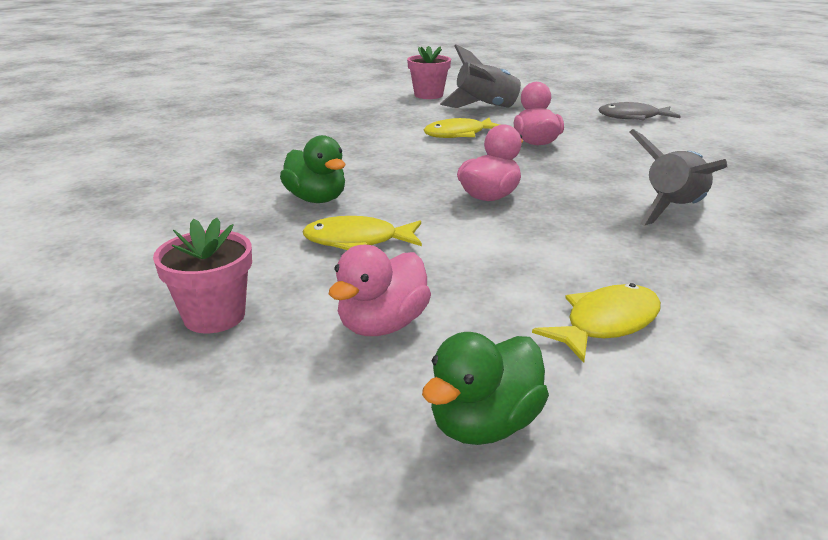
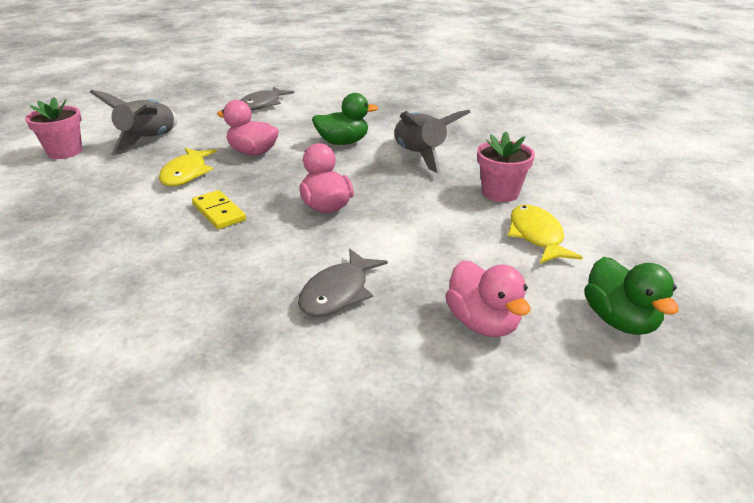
camera: 60 degrees left, 5 degrees up
(214, 316) = (405, 415): pink flower pot -> pink flower pot (500, 193)
(316, 199) = (226, 289): green duck -> green duck (343, 142)
(357, 241) = (338, 292): yellow fish -> grey fish
(418, 163) = (218, 212): none -> yellow domino

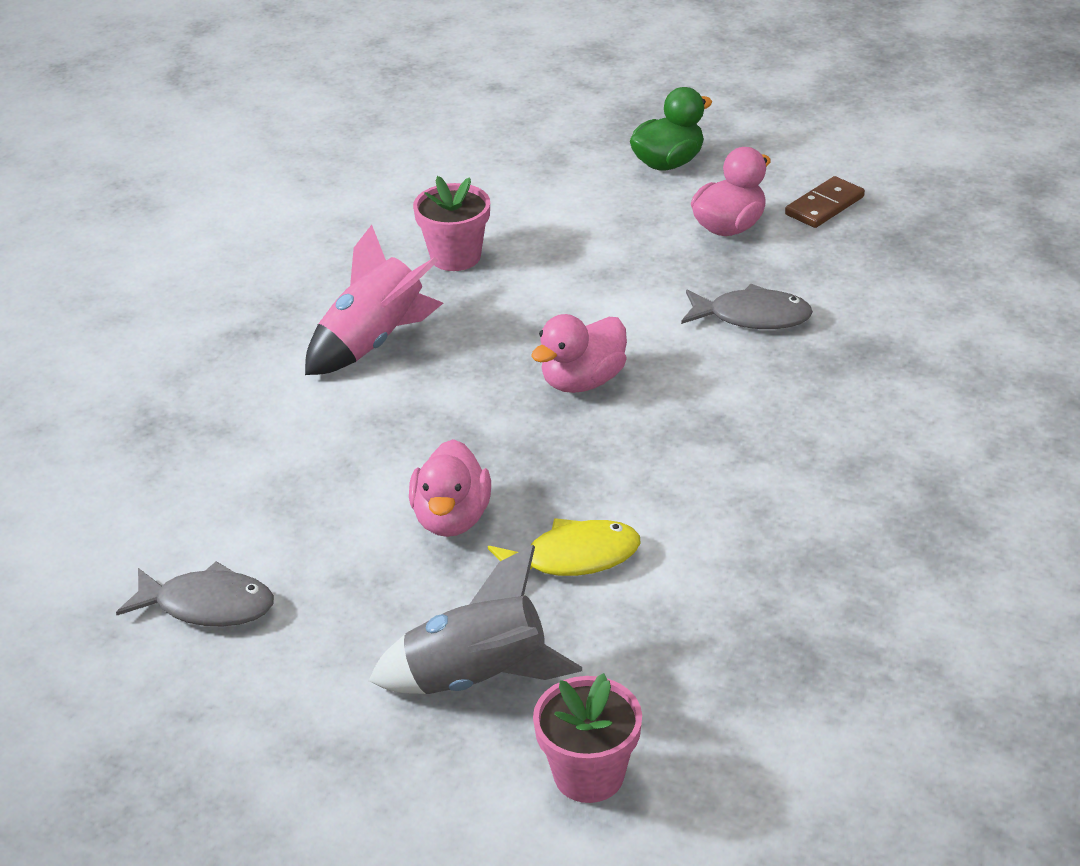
camera: 110 degrees left, 5 degrees up
(218, 212) = (662, 469): yellow domino -> none
(343, 142) = (358, 432): green duck -> none
(420, 156) = (374, 342): grey rocket -> pink rocket
(495, 405) = (824, 206): none -> brown domino
(536, 236) = (548, 219): yellow fish -> none

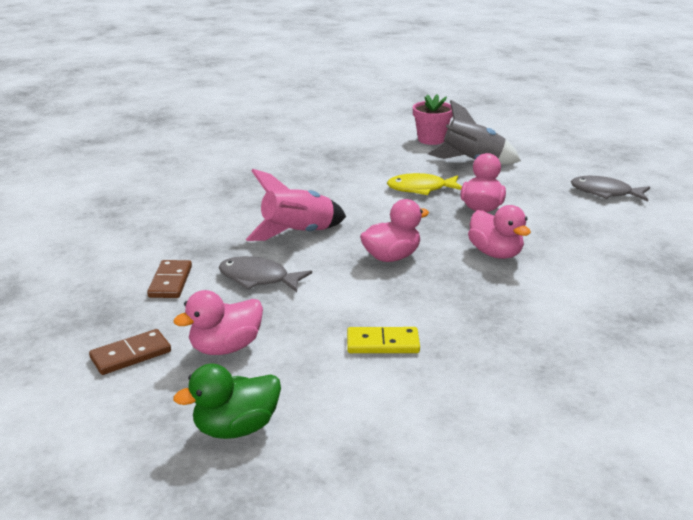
camera: 170 degrees left, 10 degrees down
(374, 342) = (536, 298): pink rocket -> pink rocket (298, 234)
(427, 412) = (495, 253): none -> pink duck
(455, 257) = (471, 356): pink flower pot -> none
(557, 256) = (383, 343): none -> yellow domino
(864, 295) = (170, 282): none -> brown domino

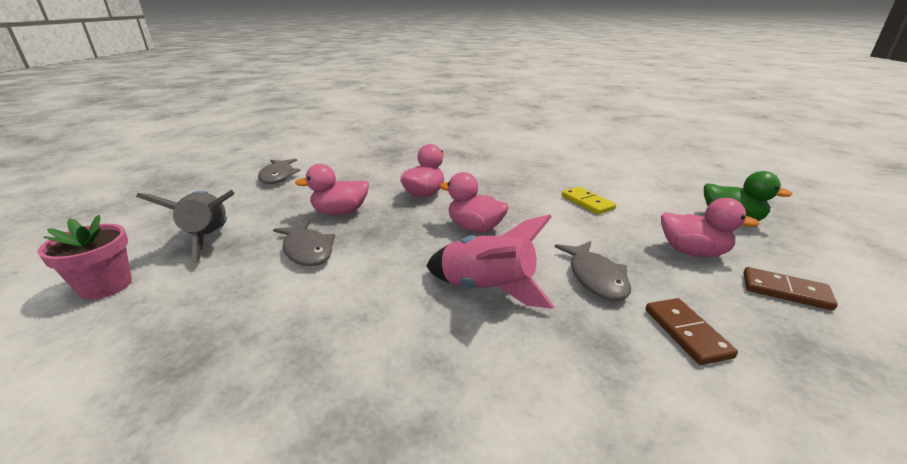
camera: 120 degrees left, 0 degrees up
(170, 282) = (686, 333): brown domino -> brown domino turned 75 degrees counterclockwise
(421, 189) = (307, 250): yellow fish -> grey fish

